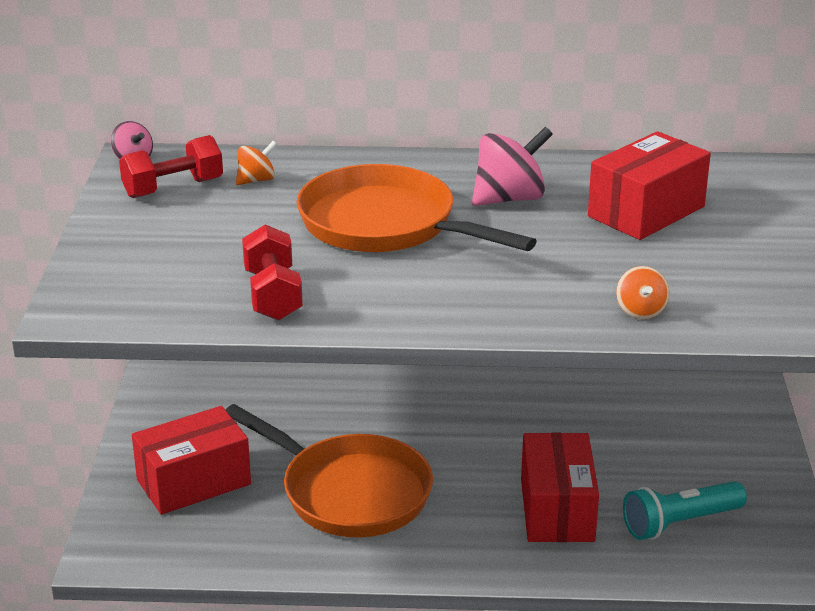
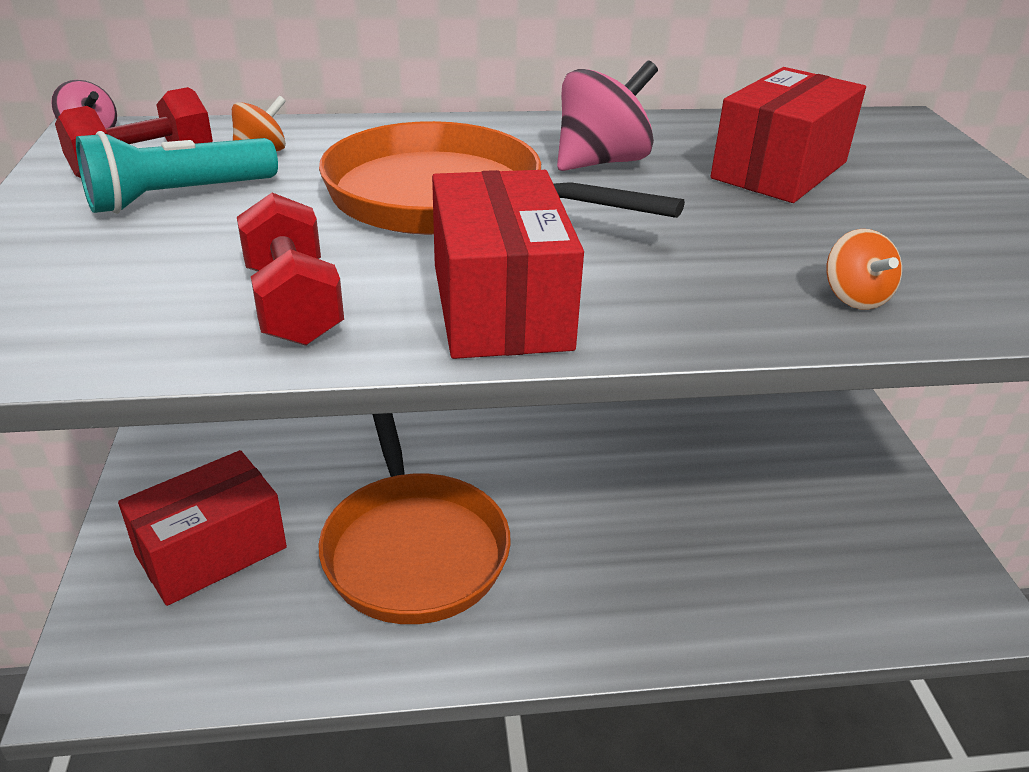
camera: 10 degrees left, 5 degrees up
(349, 492) = (413, 548): orange pan -> orange pan turned 45 degrees clockwise
(557, 510) = (671, 549): red box -> red box (501, 306)
(679, 523) = (819, 553): turquoise flashlight -> turquoise flashlight (178, 197)

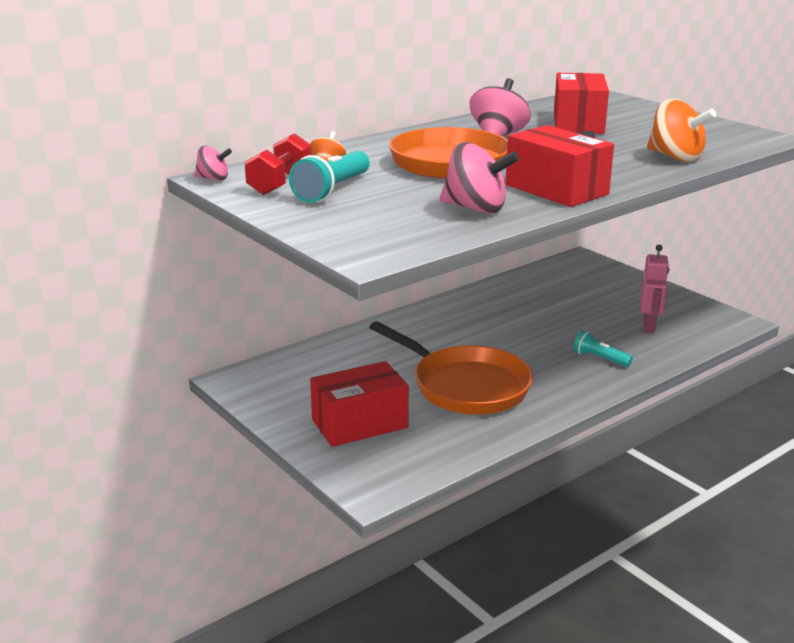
camera: 30 degrees left, 10 degrees down
(211, 551) = (360, 424): red box -> red box turned 45 degrees clockwise
(293, 305) = (476, 209): red dumbbell -> pink spinning top
(662, 584) = (600, 358): none -> turquoise flashlight
(809, 554) = (649, 327): none -> pink robot
(855, 298) = (675, 157): orange spinning top -> orange spinning top, size x1.81

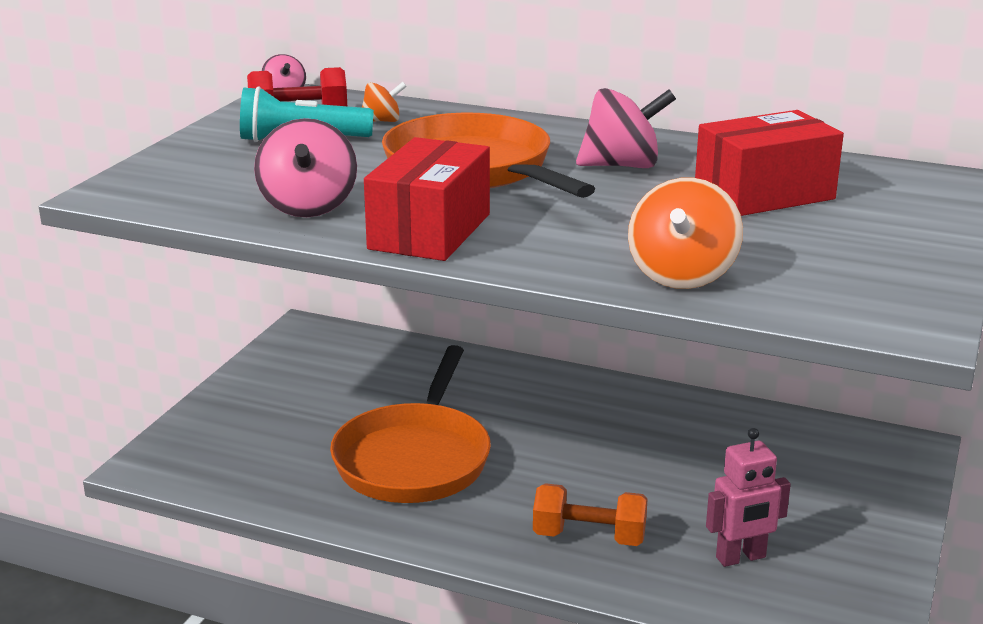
camera: 60 degrees right, 0 degrees up
(360, 424) = (273, 420): red box -> none
(600, 358) = (589, 537): turquoise flashlight -> orange dumbbell

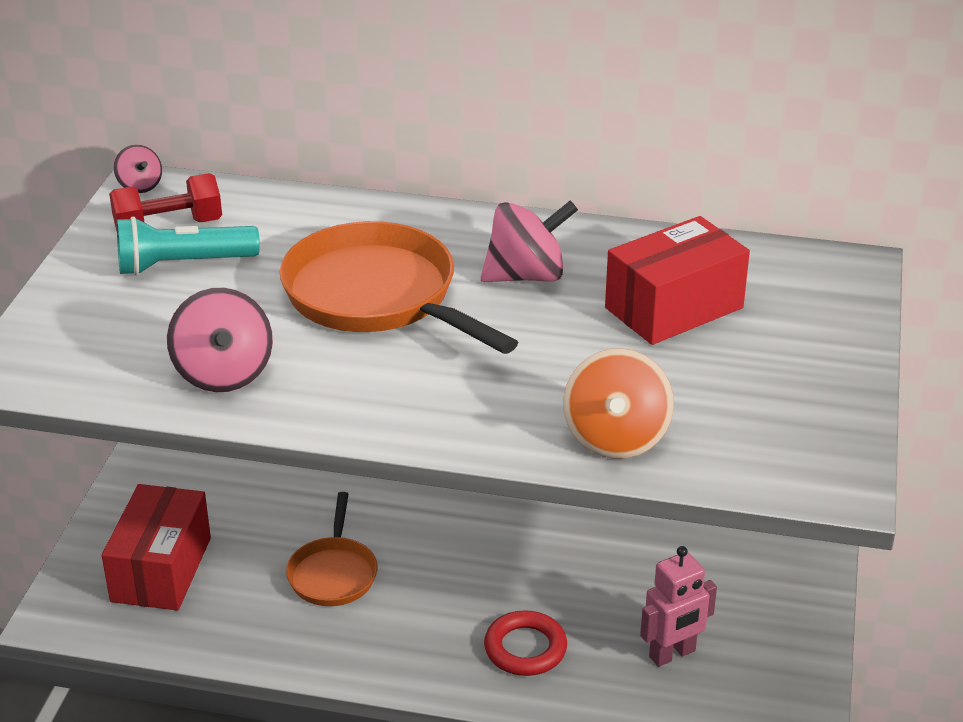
camera: 10 degrees left, 10 degrees up
(382, 121) = (260, 225): orange spinning top -> none
(414, 459) = (333, 573): orange pan -> orange pan, size x0.56
(430, 231) = (358, 399): red box -> red box (161, 569)
(589, 537) = (525, 648): orange dumbbell -> red ring

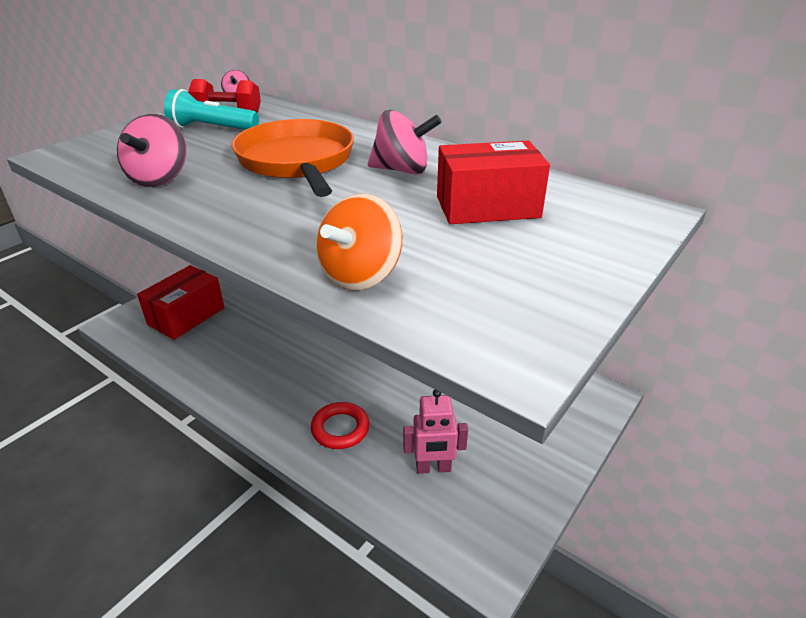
camera: 25 degrees right, 0 degrees up
(333, 573) = (269, 346): orange pan -> none

